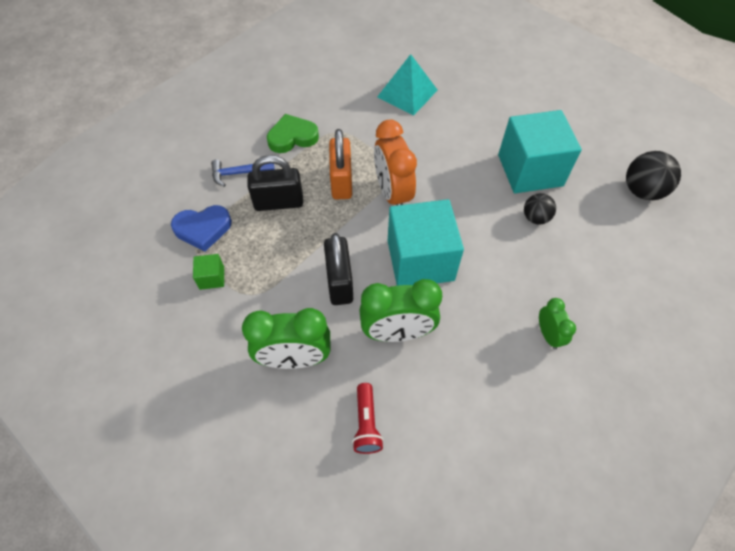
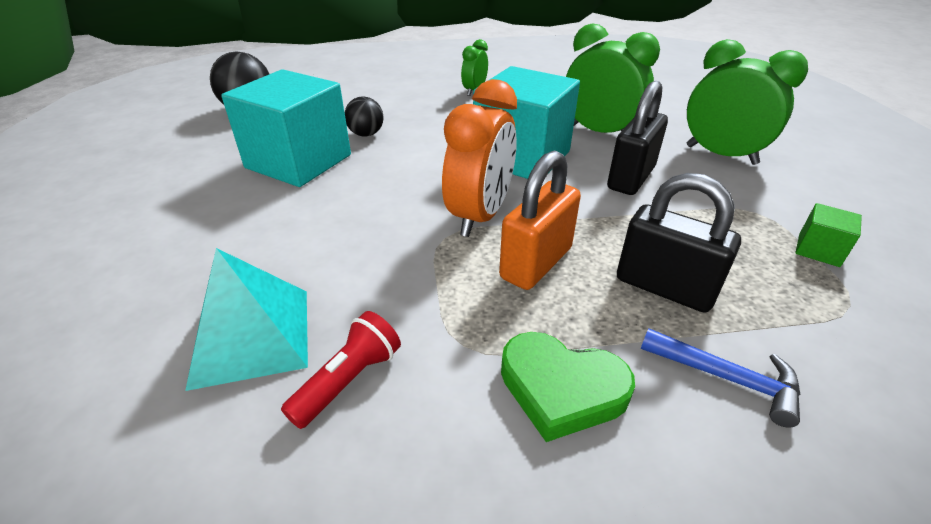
camera: 140 degrees left, 20 degrees down
(203, 229) = (830, 317): blue heart -> none
(366, 423) = (671, 110): red flashlight -> red flashlight (348, 380)

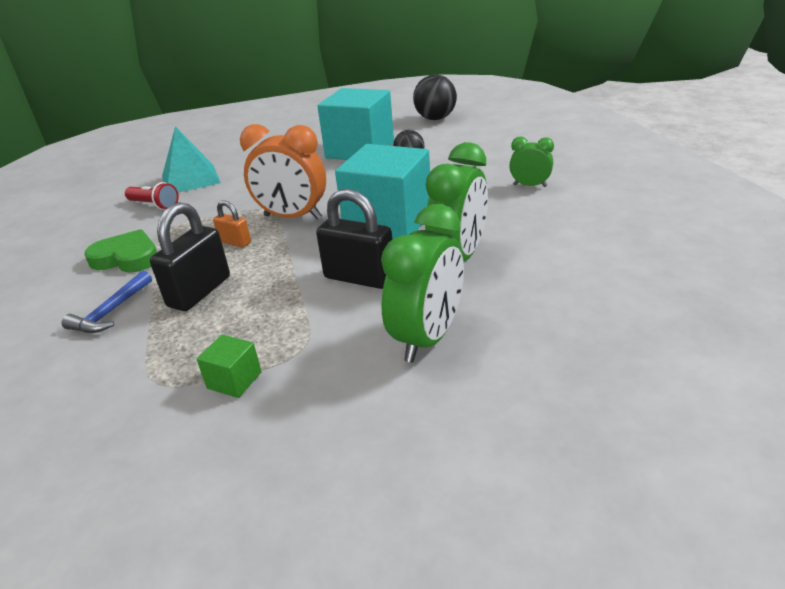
camera: 85 degrees right, 5 degrees down
(536, 263) = (235, 242): orange padlock -> orange padlock, size x0.54
(561, 388) = (127, 258): green heart -> green heart turned 90 degrees clockwise

